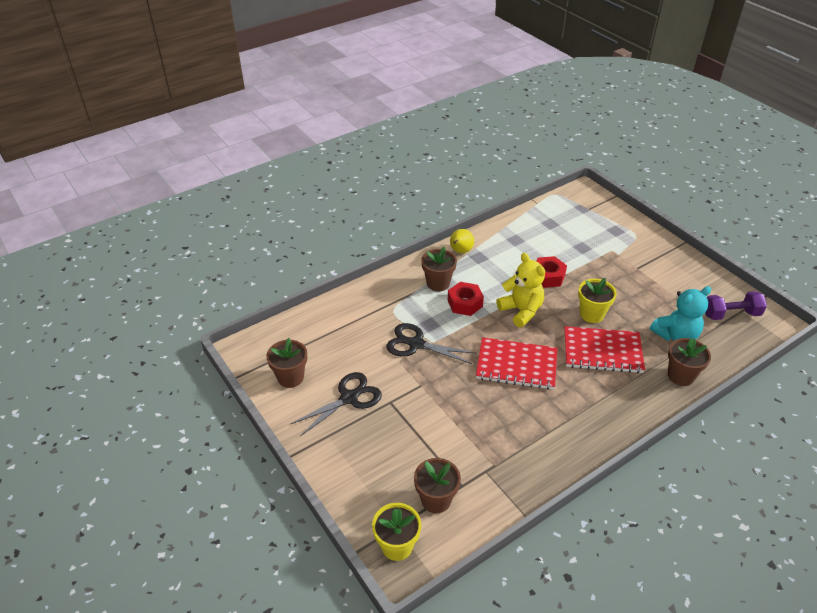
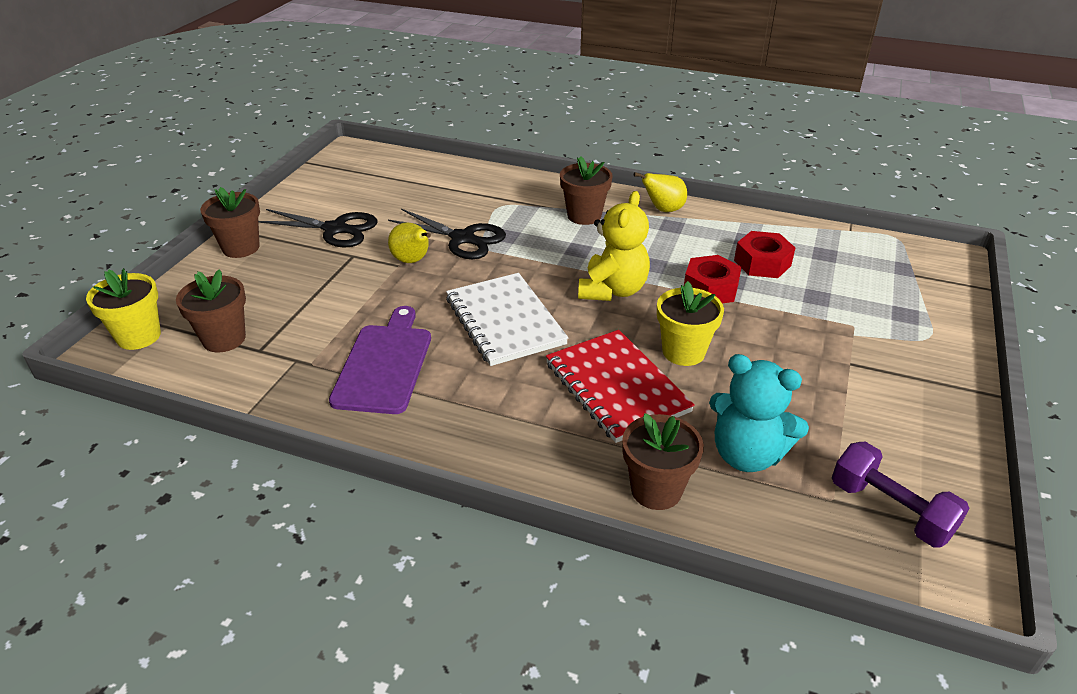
camera: 55 degrees right, 5 degrees down
(290, 377) = (334, 188): brown flower pot -> brown flower pot (241, 248)
(416, 344) = (462, 238): black scissors -> black scissors turned 135 degrees clockwise
(421, 377) = (412, 261): none -> yellow pear
(465, 303) = (572, 245): red nut -> red nut (762, 263)
(516, 365) = (505, 321): red notebook -> white notebook
(519, 432) = (384, 364): none -> purple cutting board

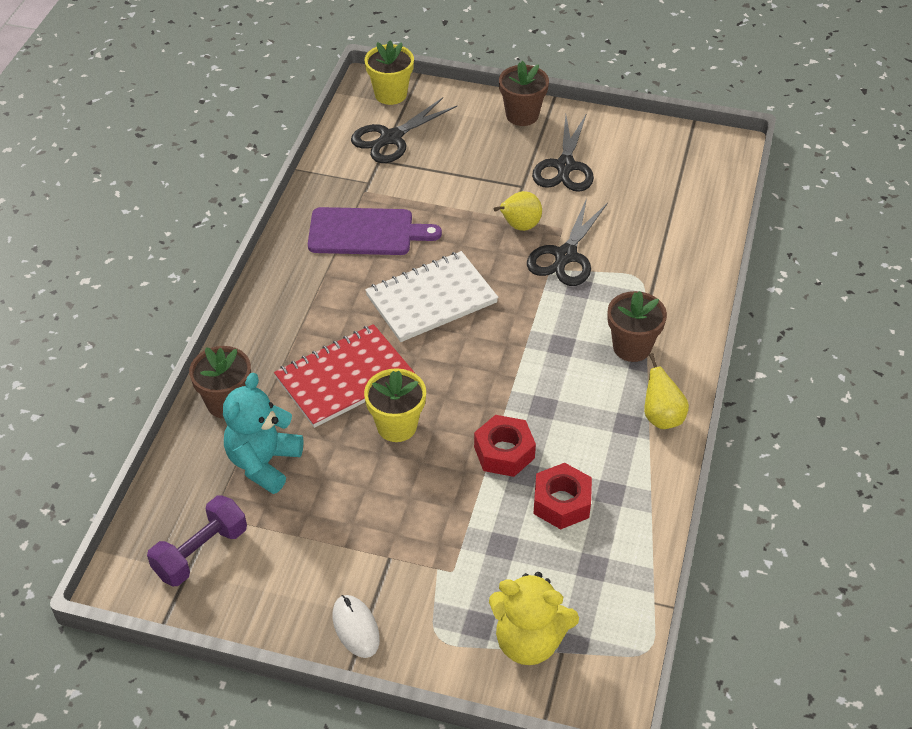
camera: 85 degrees right, 10 degrees up
(224, 339) = (391, 138): brown flower pot -> black scissors
(612, 290) = (490, 373): yellow teddy bear -> yellow teddy bear (529, 641)
(940, 387) = (356, 627): none -> white mouse

